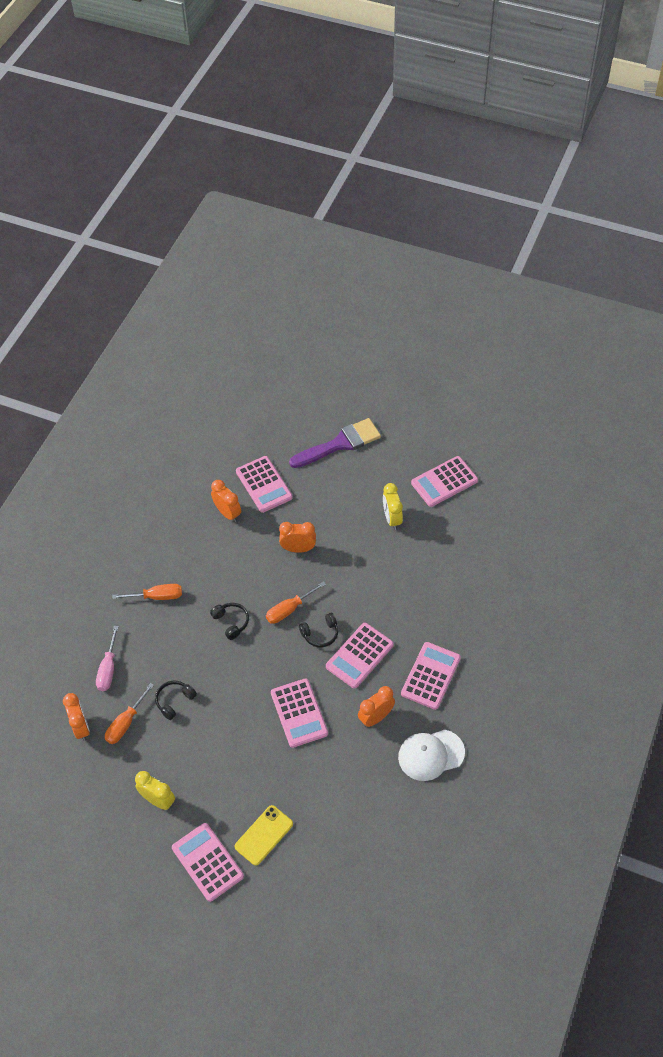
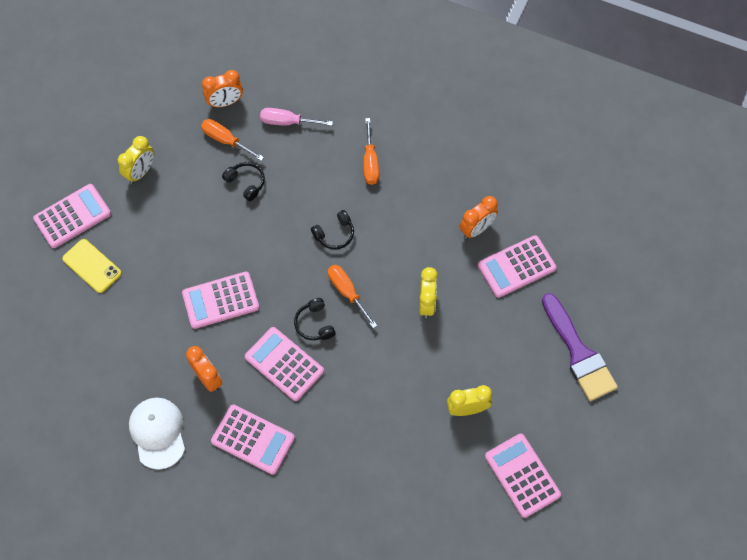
camera: 90 degrees right, 10 degrees up
(298, 549) = (427, 303): orange clock -> yellow clock

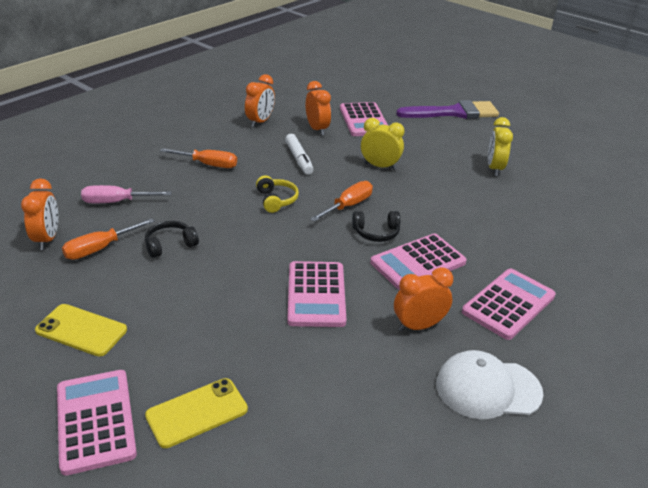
camera: 75 degrees left, 30 degrees down
(141, 172) = (81, 330): yellow clock -> yellow phone
(287, 122) = (116, 202): pink screwdriver -> pink screwdriver turned 60 degrees clockwise
(334, 234) = (276, 200): black headphones -> yellow headphones
(347, 292) = (348, 206): orange screwdriver -> orange screwdriver turned 150 degrees clockwise
(410, 230) = (299, 159): none -> white marker
(468, 174) = (260, 122): none -> orange clock
(522, 475) = (562, 157): pink calculator -> none

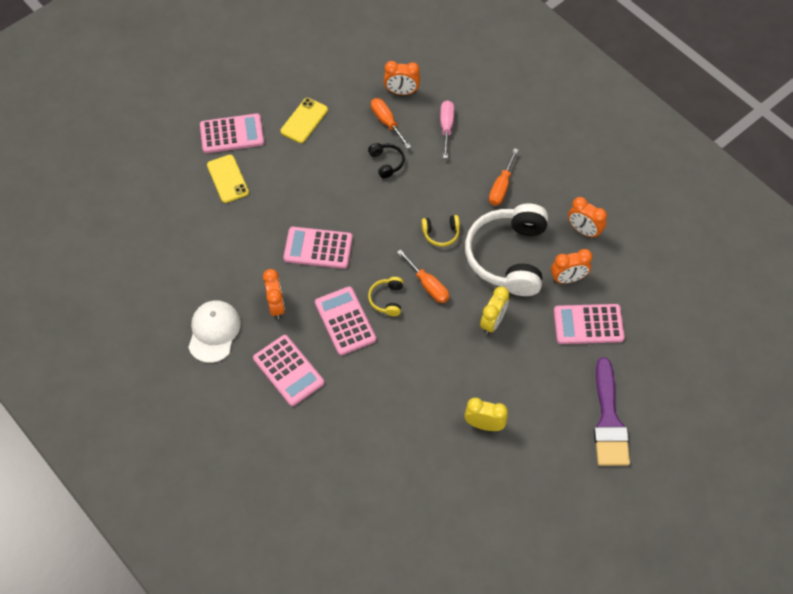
camera: 100 degrees right, 25 degrees up
(299, 159) = (508, 256): white marker -> white headphones
(376, 233) = (387, 299): black headphones -> yellow headphones

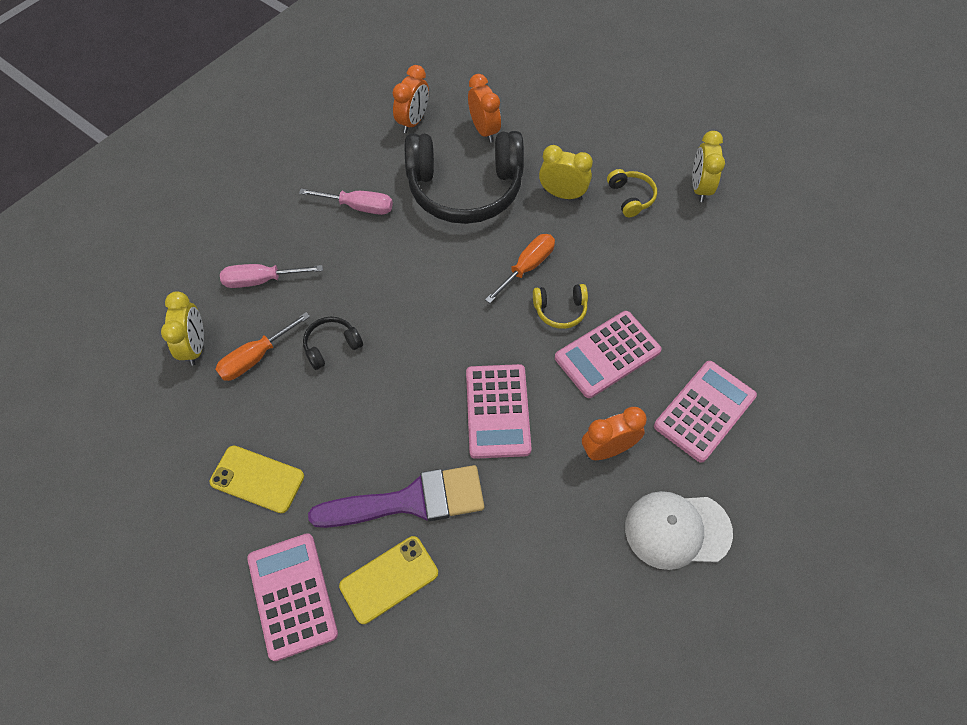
camera: 100 degrees left, 0 degrees up
(401, 92) = (195, 346): orange clock -> yellow clock
(441, 233) = (443, 263): yellow headphones -> yellow headphones (630, 197)
(501, 187) = (358, 207): orange screwdriver -> pink screwdriver
(508, 256) = (465, 188): white headphones -> black headphones
(588, 324) = (541, 108): pink calculator -> none
(608, 420) = (653, 84): purple brush -> purple brush (409, 501)

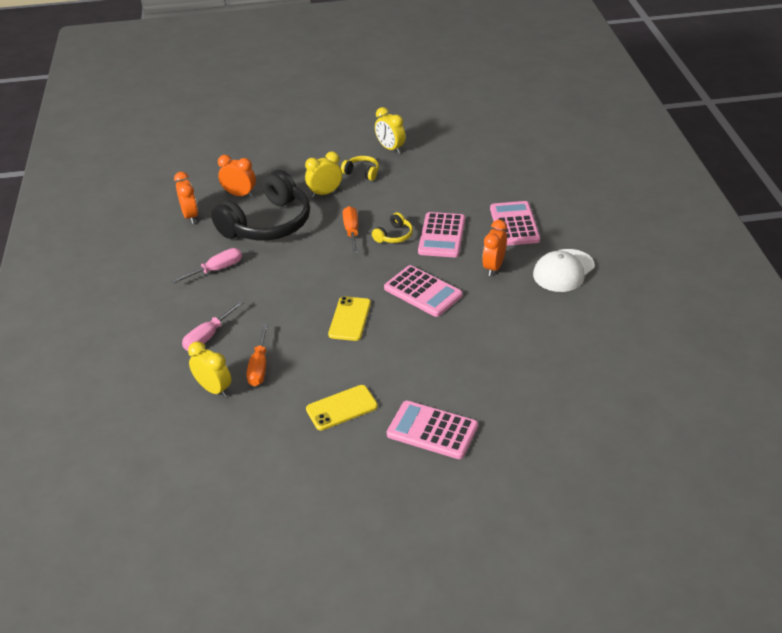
camera: 45 degrees left, 20 degrees down
(332, 346) = (296, 331): black headphones -> none
(389, 579) = (468, 386): yellow phone -> yellow phone (350, 319)
(409, 501) = (433, 354): purple brush -> none

